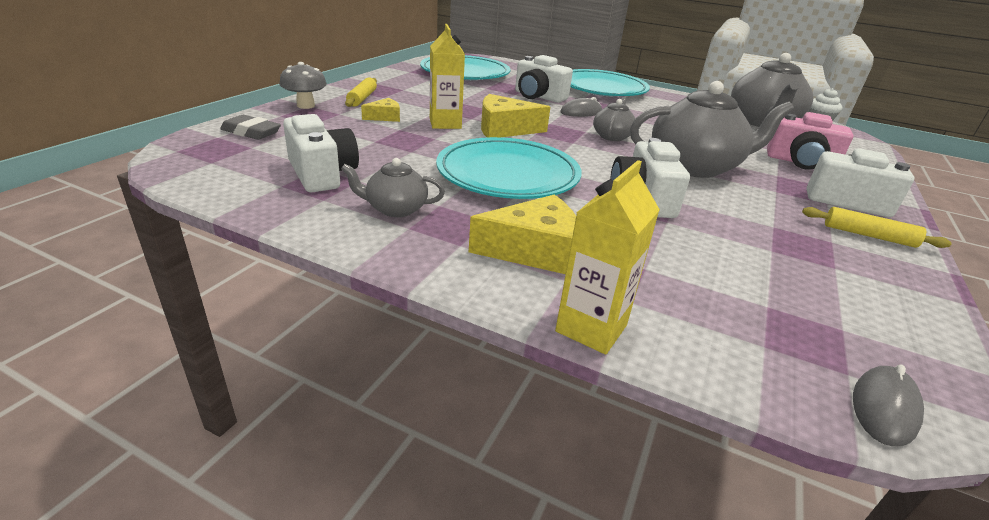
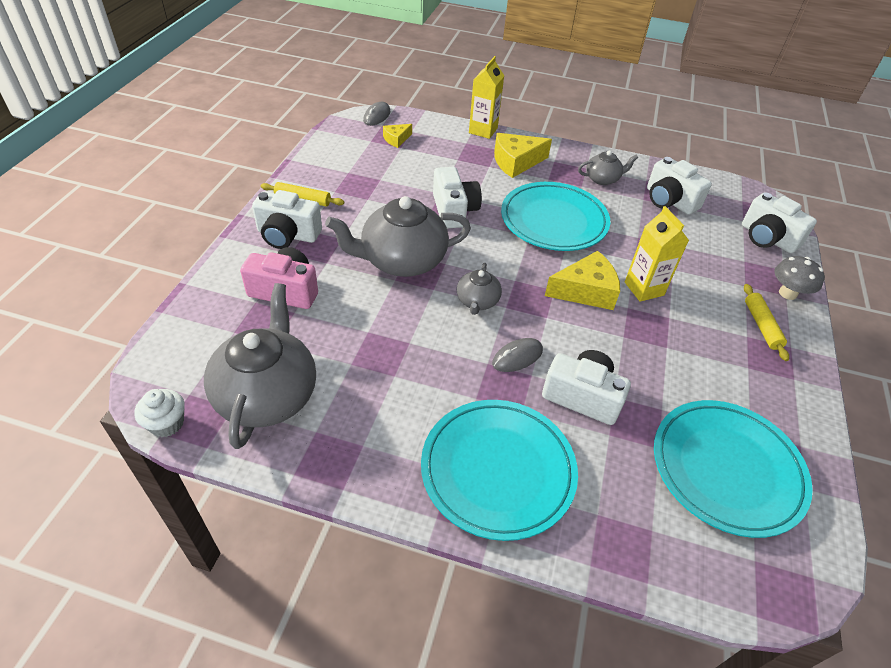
camera: 170 degrees right, 15 degrees up
(251, 132) = (767, 238): grey eraser -> white camera
(385, 117) = (703, 288): yellow cheese -> yellow cheese (396, 139)

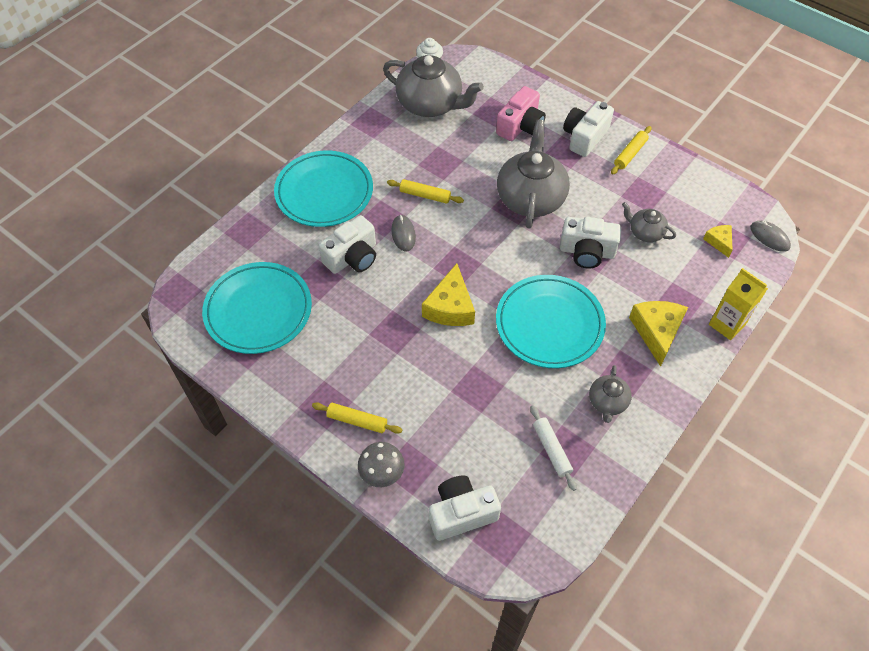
camera: 115 degrees right, 10 degrees up
(445, 353) = (425, 195): none -> yellow rolling pin
(477, 301) = (467, 230): grey teapot -> grey teapot (645, 232)
(644, 289) = (436, 352): yellow carton -> none
(669, 201) = (552, 450): white camera -> white rolling pin

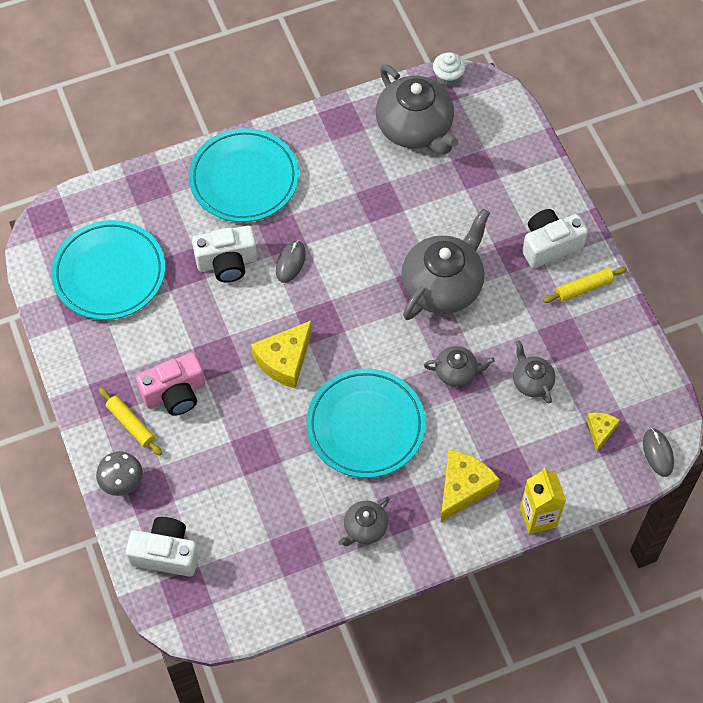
camera: 30 degrees right, 5 degrees up
(425, 195) = (339, 230): yellow rolling pin -> none
(520, 126) = (491, 199): pink camera -> pink camera (175, 393)
(552, 450) = (282, 543): white rolling pin -> none
(587, 252) = (456, 372): white camera -> grey teapot

